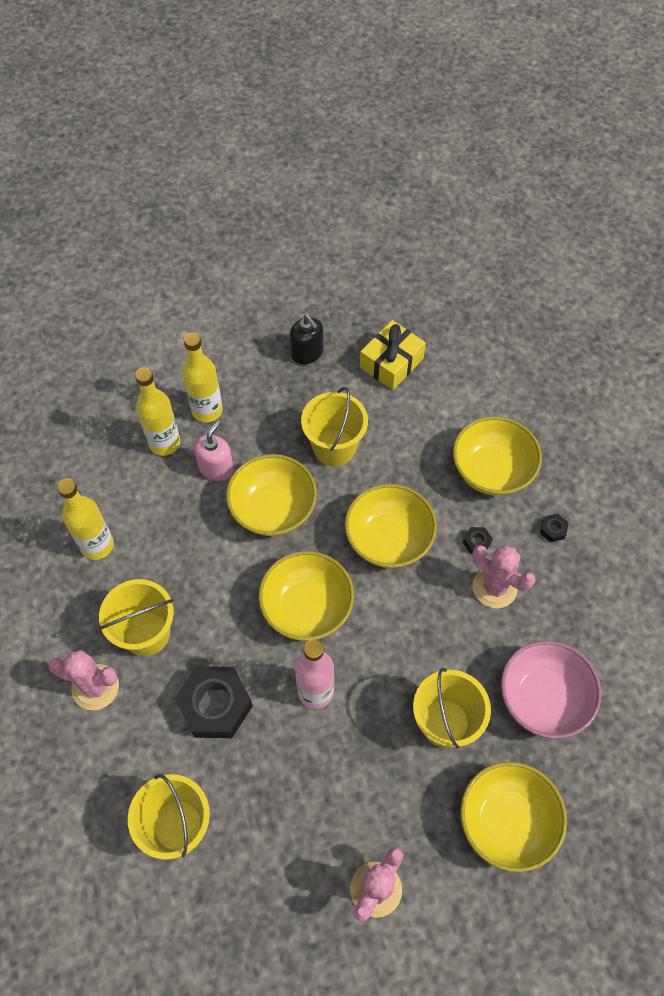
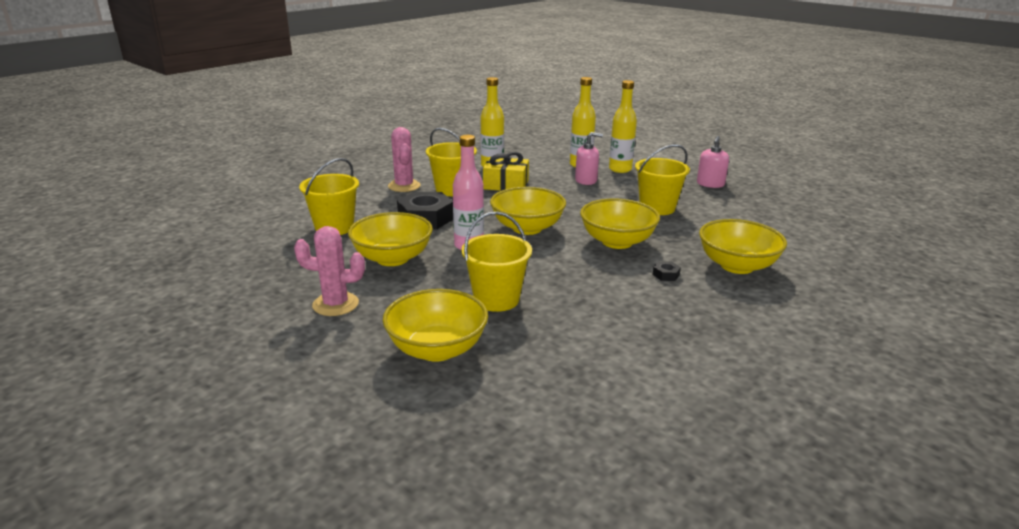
camera: 60 degrees right, 35 degrees down
(273, 509) = (583, 201): yellow bowl -> yellow bowl (392, 258)
(307, 353) = (710, 184): black soap dispenser -> pink soap dispenser
(391, 363) = (754, 209): yellow gift -> yellow gift (506, 184)
(494, 587) = (638, 292): pink cactus -> none
(543, 698) = (568, 339): pink bowl -> none
(553, 529) = (730, 305): black nut -> none

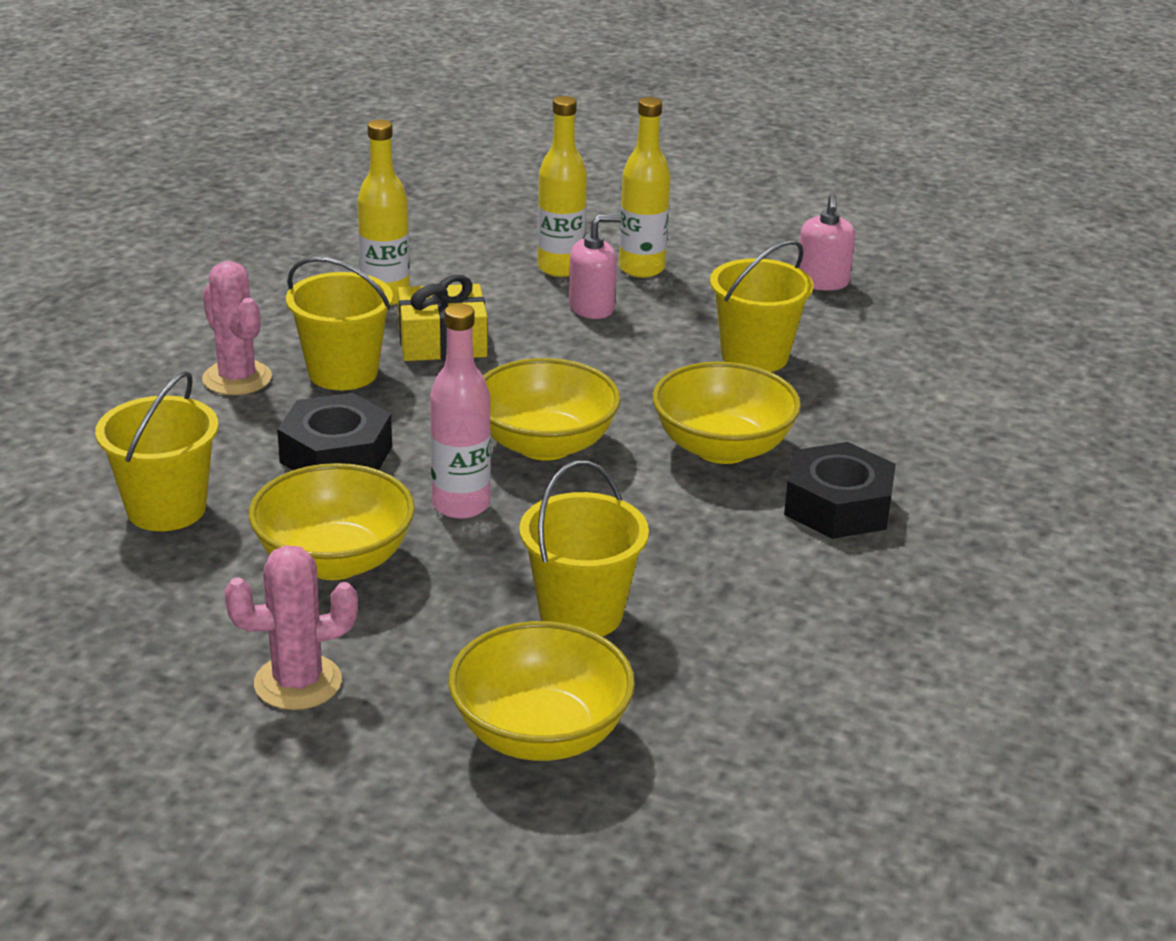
camera: 20 degrees left, 5 degrees up
(666, 275) = (838, 506): black nut -> black nut, size x2.40
(737, 266) = (943, 465): yellow bowl -> none

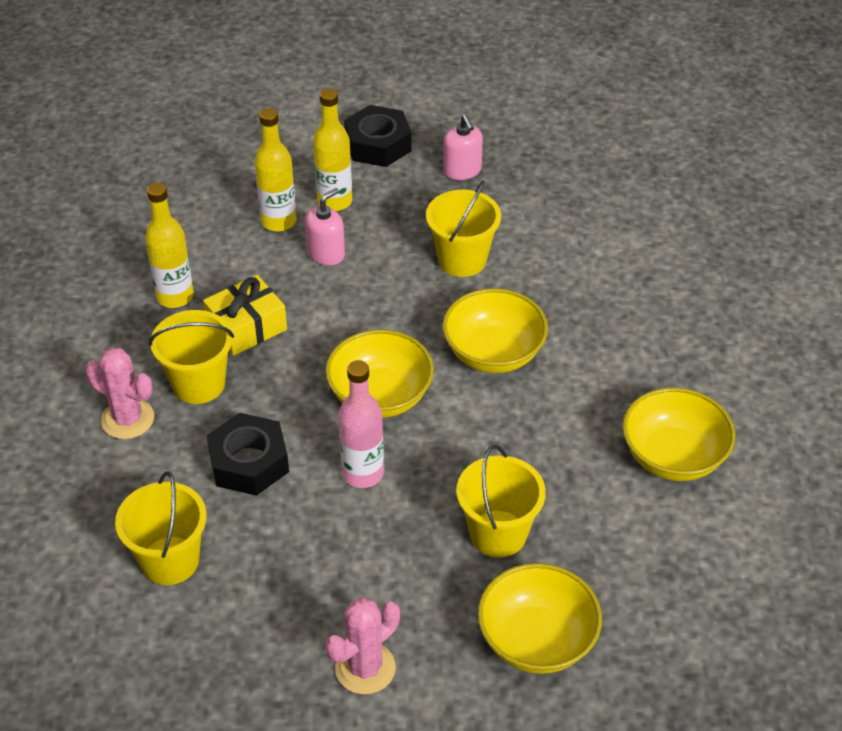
camera: 25 degrees left, 15 degrees up
(334, 561) = (315, 557): yellow bowl -> yellow bowl (673, 457)
(838, 506) = (593, 376): black nut -> black nut (378, 145)

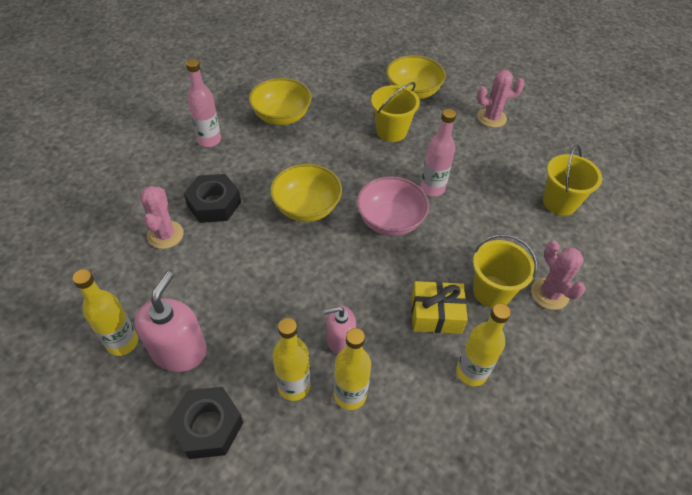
camera: 145 degrees left, 5 degrees up
(249, 462) = (489, 227): black nut -> black nut (214, 204)
(380, 396) = (390, 221): yellow bowl -> pink bowl
(462, 170) = (179, 351): pink soap dispenser -> pink soap dispenser, size x1.61
(462, 259) = (260, 276): yellow bucket -> none
(517, 150) = (122, 342): none -> yellow bottle
(604, 240) = (165, 235): none -> pink cactus
(713, 363) = (209, 140): none -> pink bottle

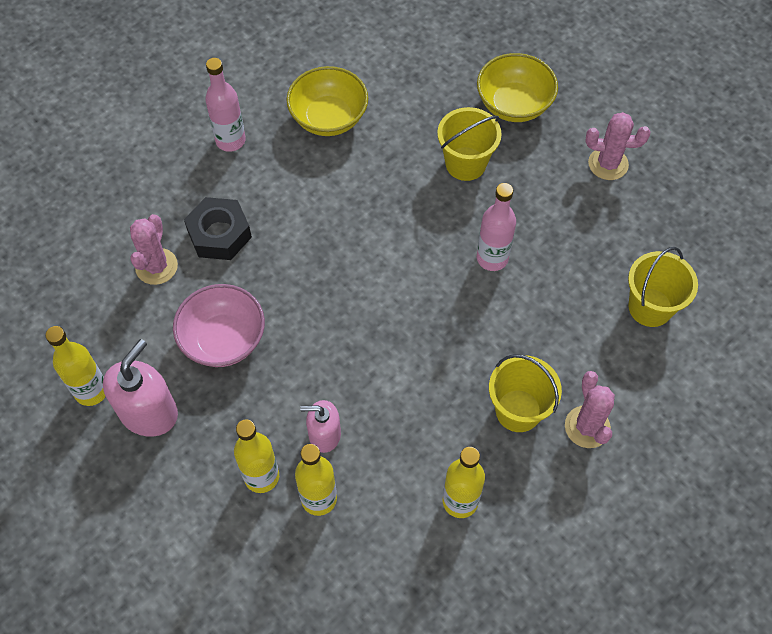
camera: 15 degrees right, 10 degrees up
(208, 426) = (164, 500): black nut -> none
(306, 207) = (328, 258): yellow bowl -> none
(390, 221) = (425, 295): pink bowl -> pink bowl (223, 339)
(436, 314) = (442, 425): yellow gift -> none

